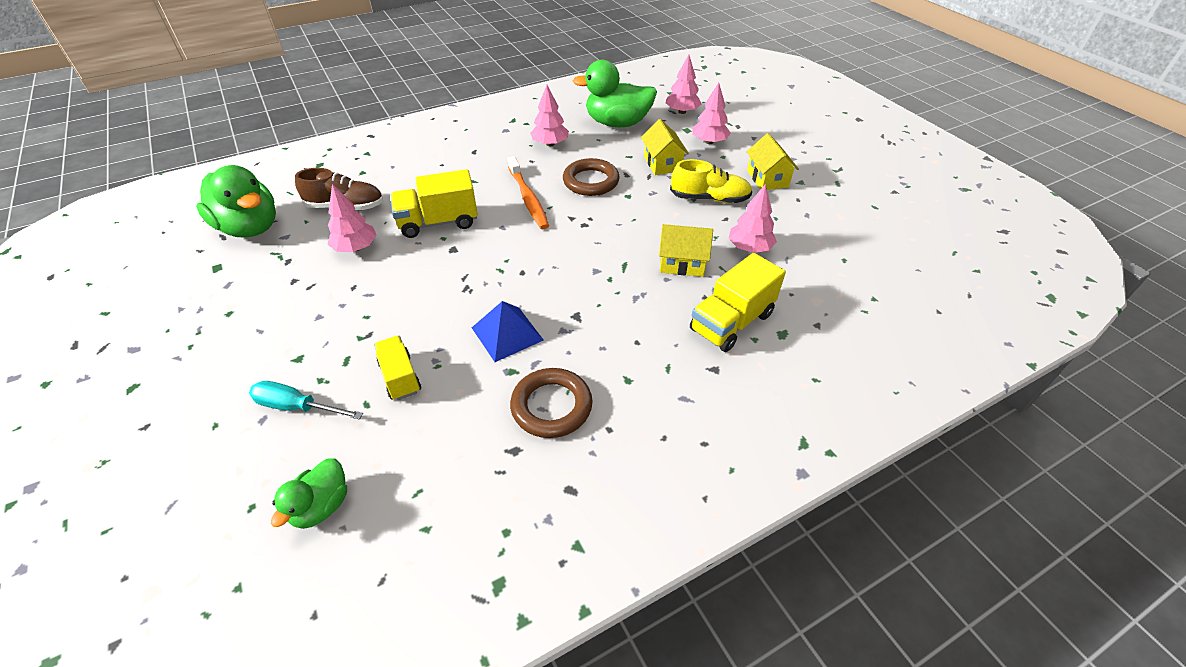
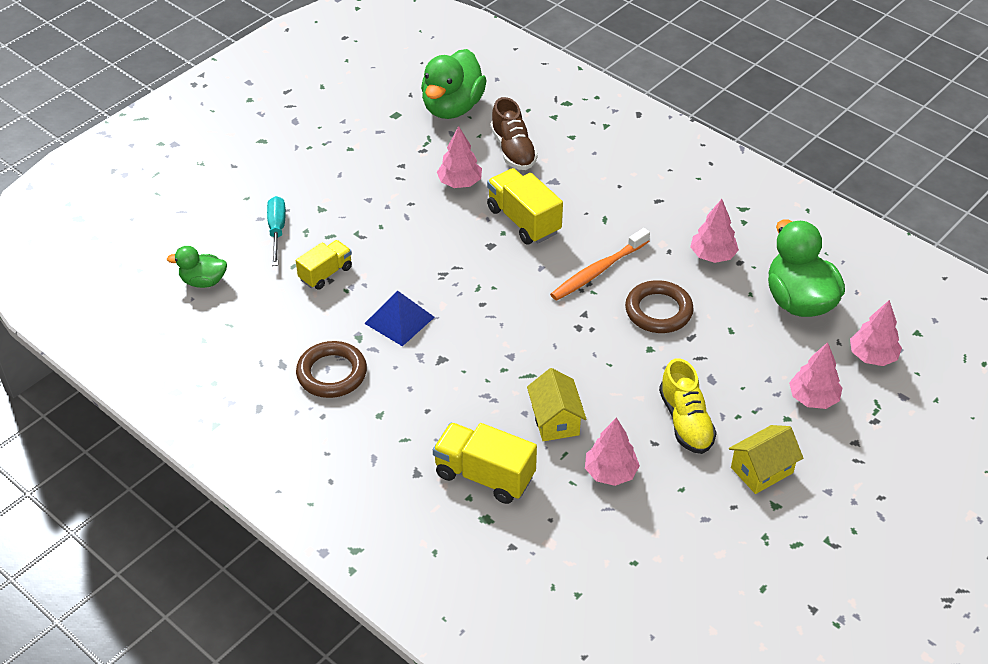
camera: 70 degrees right, 0 degrees up
(662, 163) = (733, 364): yellow house -> none

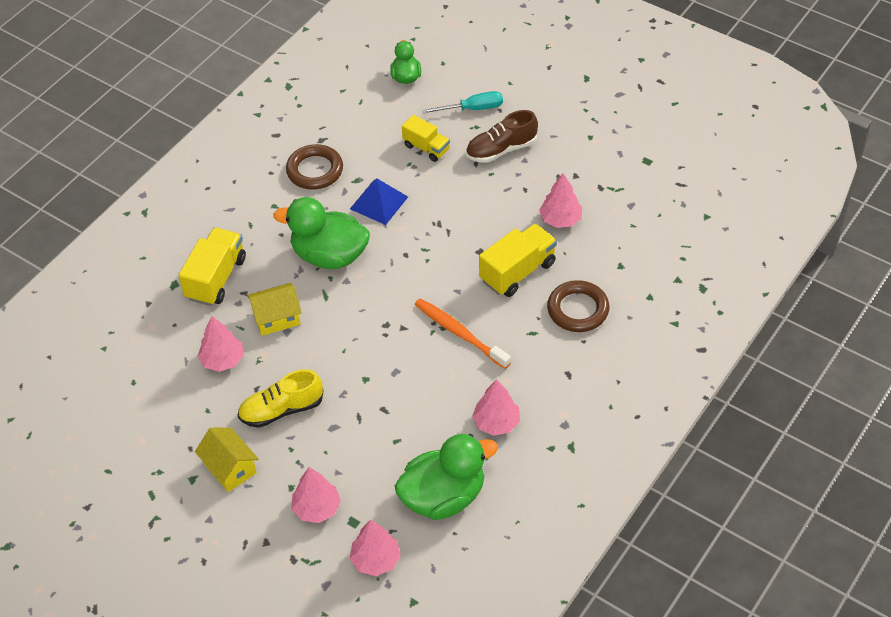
camera: 85 degrees right, 5 degrees up
(452, 107) = (669, 200): green duck -> green duck (329, 255)
(513, 150) = (617, 253): brown shoe -> brown shoe (501, 150)
(658, 311) = (414, 383): brown ring -> brown ring (578, 309)

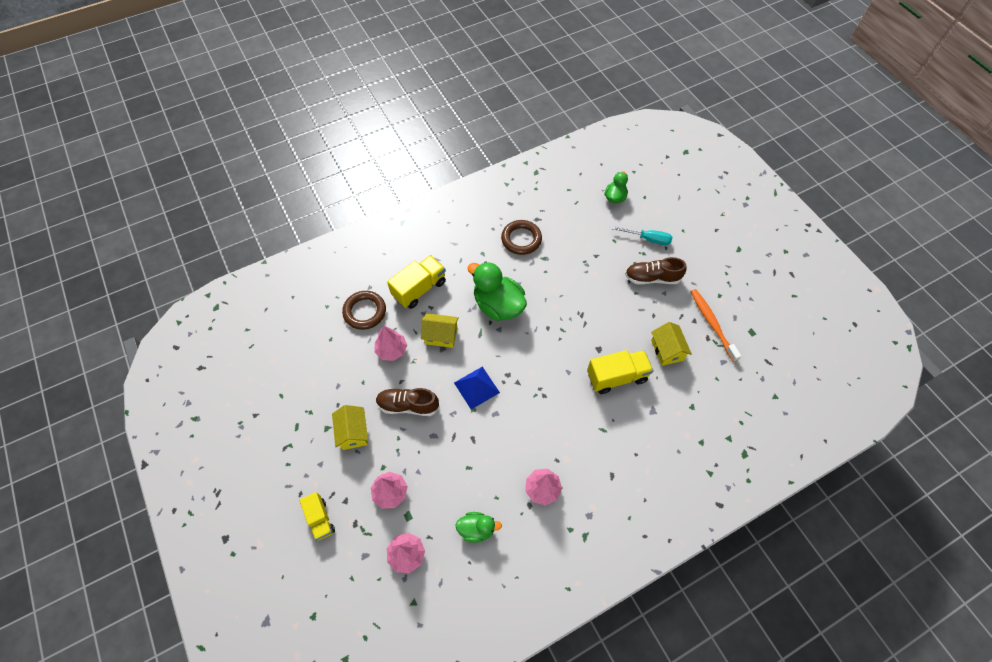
camera: 25 degrees right, 10 degrees up
(281, 410) = (408, 405): yellow shoe -> brown shoe
(379, 203) = (550, 281): blue pyramid -> blue pyramid (476, 387)
(426, 148) = (602, 254): yellow truck -> yellow truck (320, 519)
(443, 497) = (477, 529): green duck -> green duck, size x0.55
(459, 333) = (553, 405): orange toothbrush -> orange toothbrush (712, 323)
(560, 219) = (667, 350): pink tree -> yellow house
(578, 309) = (644, 427): brown ring -> brown ring (365, 312)

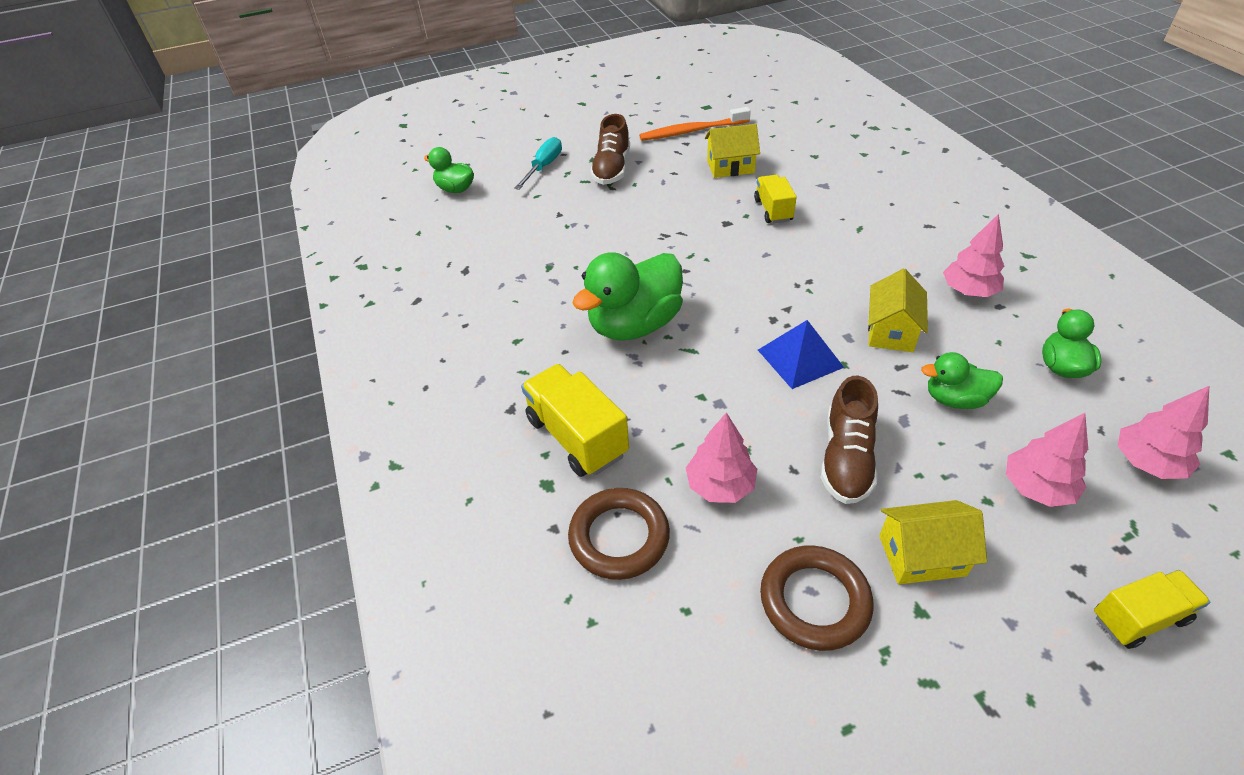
camera: 80 degrees left, 15 degrees down
(441, 336) = (691, 404): yellow house -> yellow house (891, 331)
(449, 464) = (955, 399): none -> green duck
(521, 239) = (501, 290): brown ring -> brown ring (814, 601)
(616, 377) = (773, 210): yellow truck -> yellow truck, size x0.64

